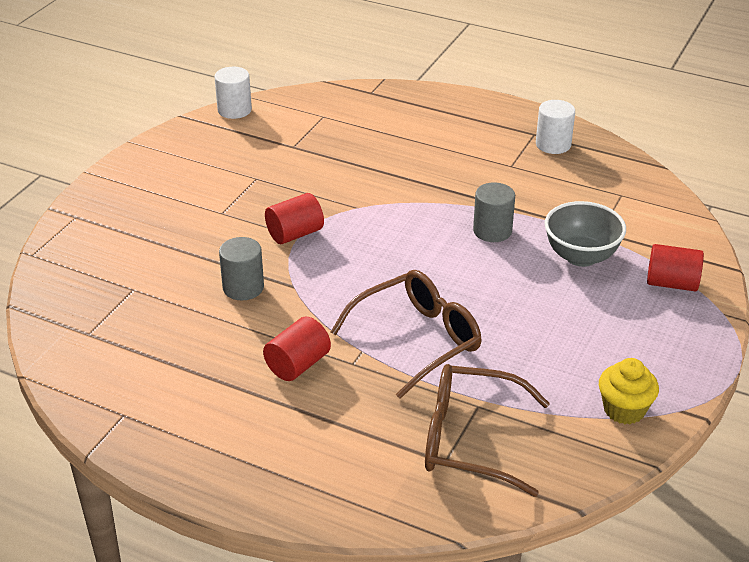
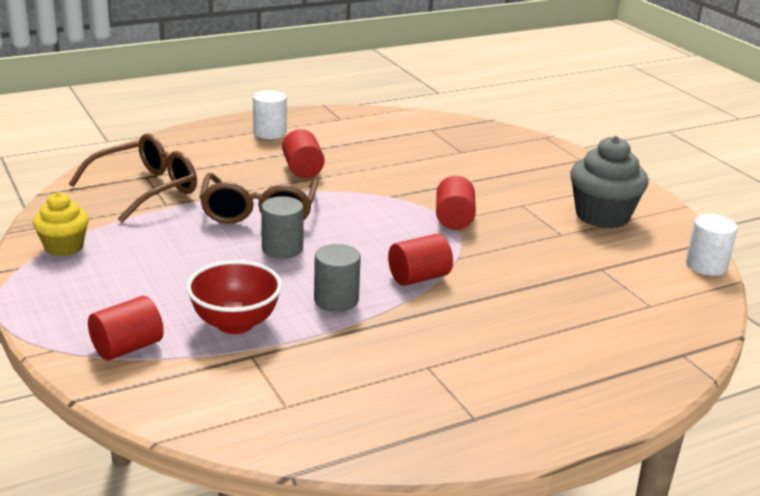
camera: 125 degrees right, 10 degrees down
(198, 170) = (602, 216): none -> grey cupcake
(243, 287) = (411, 181): grey cylinder -> grey cylinder (282, 249)
(412, 211) = (419, 277): none -> red cylinder
(553, 144) = (436, 417): white cylinder -> white cylinder (270, 133)
(581, 256) = (235, 323): grey bowl -> red bowl

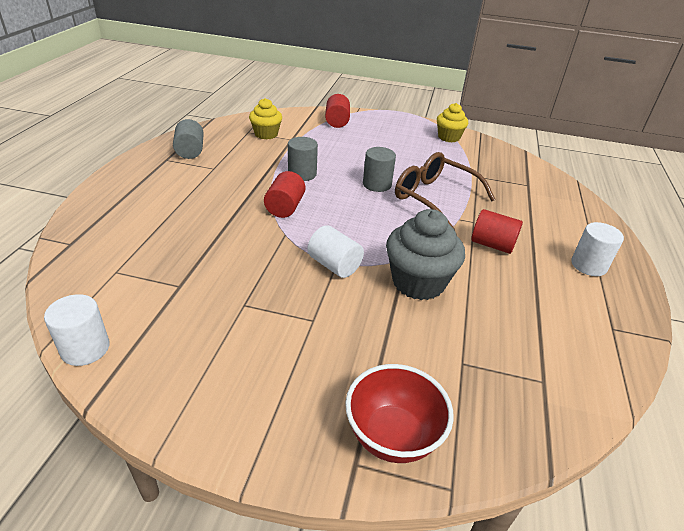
camera: 130 degrees right, 10 degrees up
(146, 189) = (506, 178): brown glasses -> none
(235, 323) = (321, 145): red bowl -> red bowl (392, 436)
(270, 384) = (266, 134): none -> yellow cupcake
(424, 413) = (190, 151): none -> grey cylinder
(454, 219) = (334, 265): red cylinder -> white cylinder
(602, 216) = (232, 356): grey cupcake -> grey cupcake (418, 282)

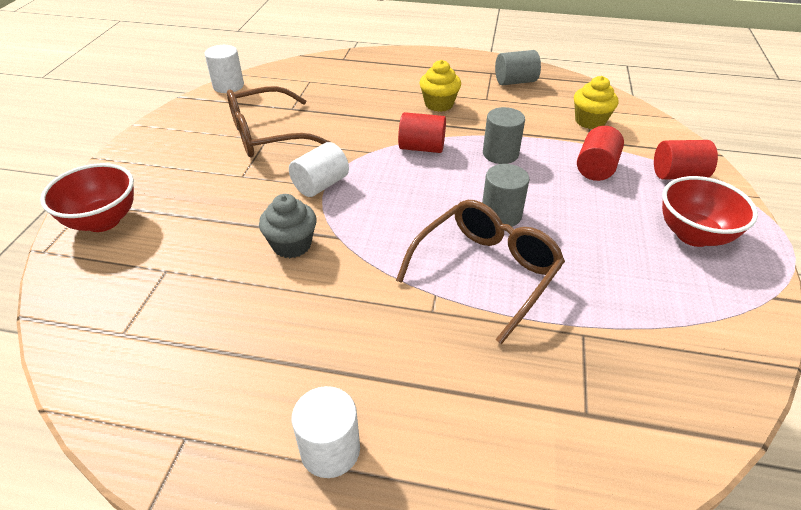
camera: 90 degrees right, 5 degrees up
(234, 304) = (266, 135): none -> brown glasses
(394, 131) = (693, 235): none -> red bowl
(418, 282) = (292, 245): grey cupcake -> grey cupcake, size x0.63
(448, 137) = (724, 308): yellow cupcake -> yellow cupcake (439, 104)
(492, 244) = (374, 325): red cylinder -> red cylinder (596, 168)

